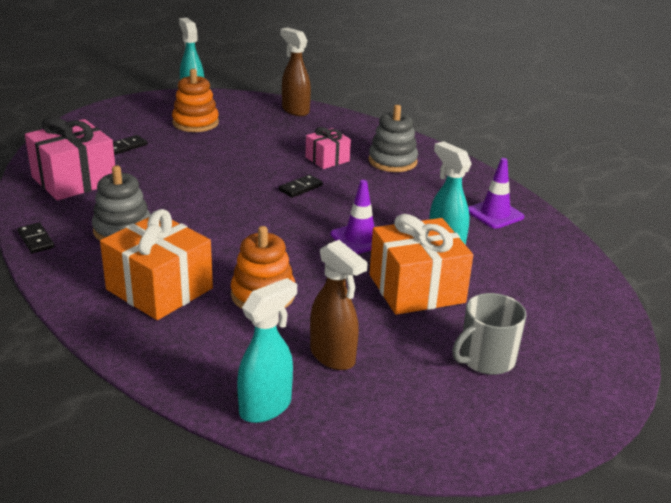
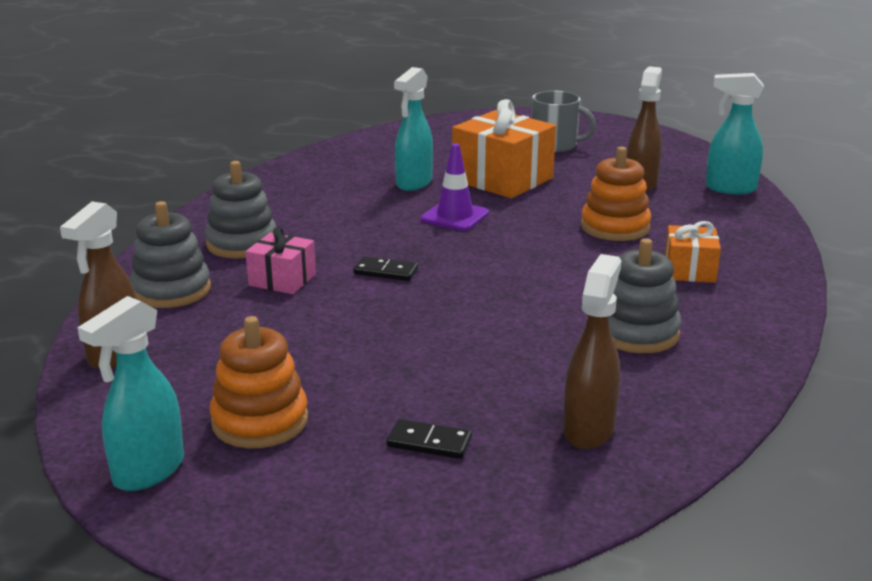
camera: 120 degrees left, 5 degrees down
(36, 240) = (746, 374): black domino -> none
(74, 180) = (589, 429): pink gift -> brown spray bottle
(159, 289) = (689, 270): orange gift -> orange gift, size x0.55
(349, 132) = (171, 290): none -> grey stacking toy
(495, 214) = (317, 177): purple traffic cone -> none

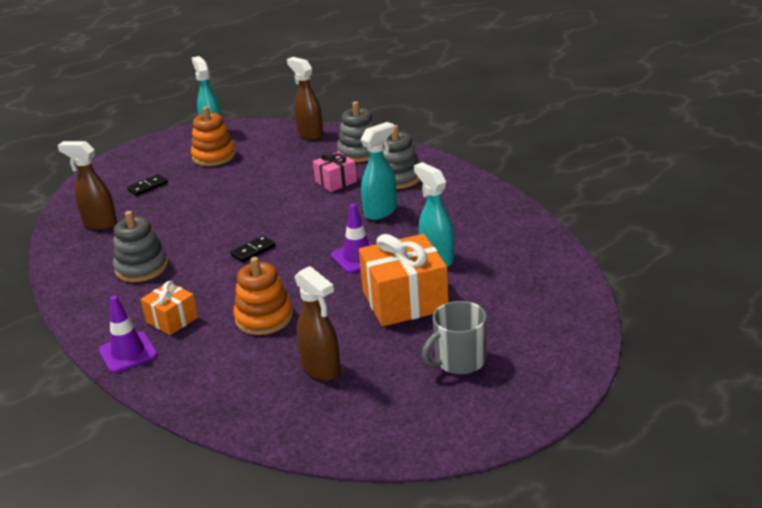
camera: 125 degrees right, 5 degrees up
(386, 271) = (308, 213): black domino -> black domino (253, 251)
(589, 429) = (99, 224): brown spray bottle -> brown spray bottle turned 150 degrees clockwise
(729, 188) = (258, 417): turquoise spray bottle -> turquoise spray bottle (381, 212)
(768, 271) = (128, 353): none -> purple traffic cone

